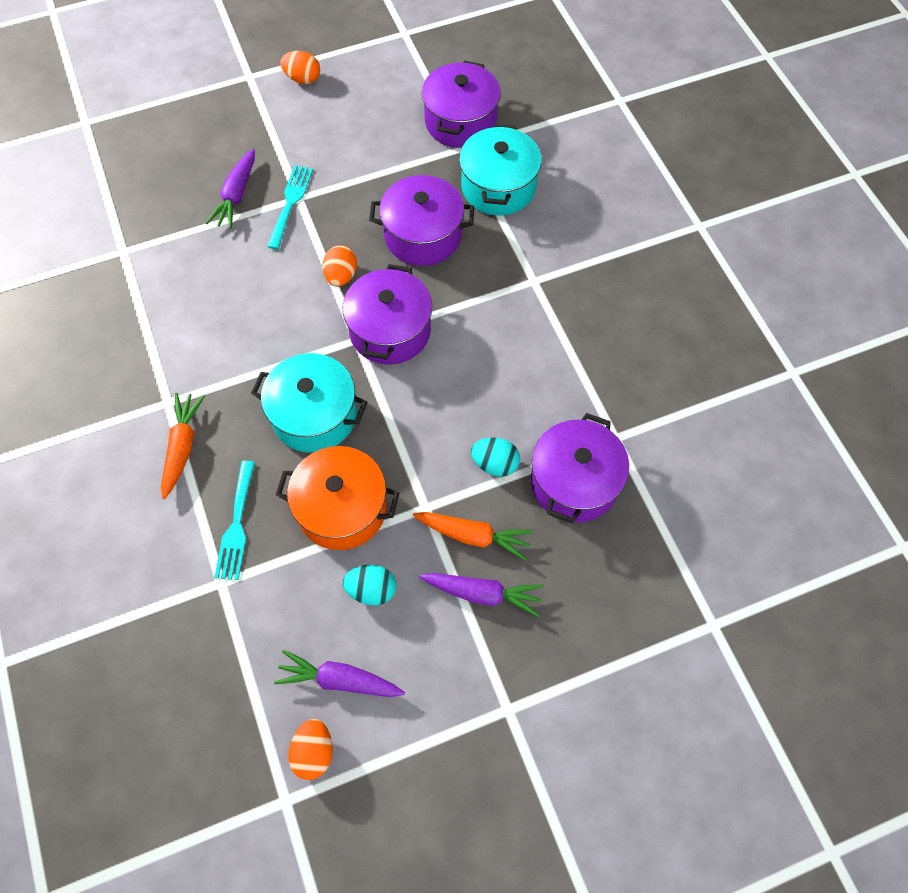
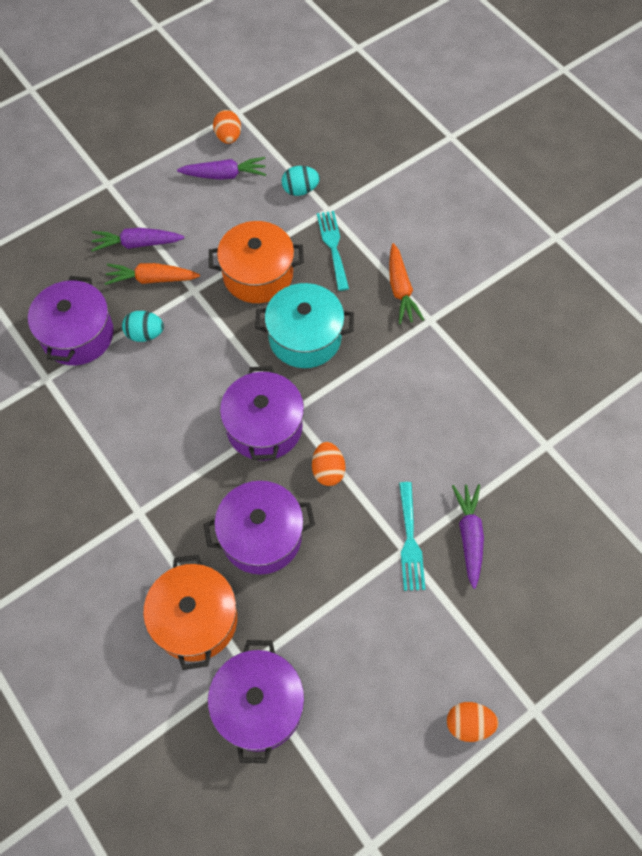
camera: 165 degrees right, 0 degrees up
(371, 590) = (218, 229): turquoise egg -> turquoise egg (300, 190)
(498, 187) = (195, 619): turquoise pot -> orange pot

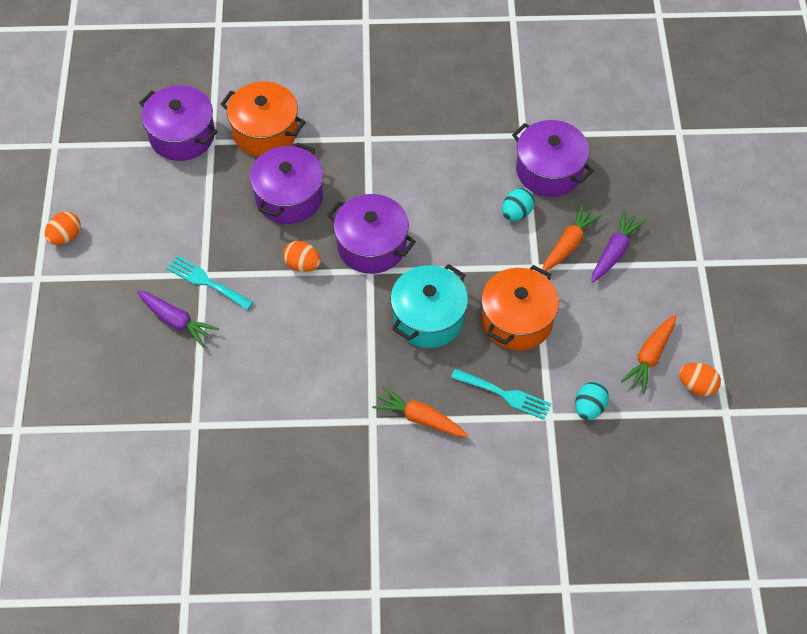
camera: 125 degrees right, 5 degrees down
(224, 175) = (650, 357): purple carrot -> orange carrot

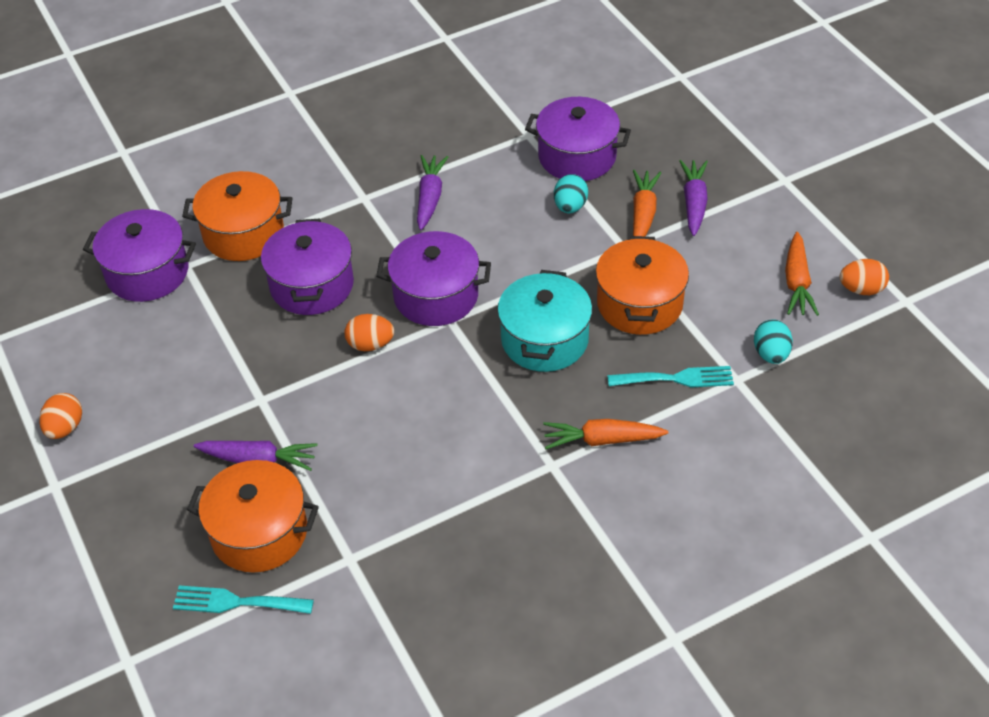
camera: 25 degrees left, 10 degrees down
(147, 377) = (259, 532): none -> orange pot
(206, 282) = (268, 406): turquoise fork -> turquoise fork (236, 602)
(416, 159) = (430, 197): none -> purple carrot

